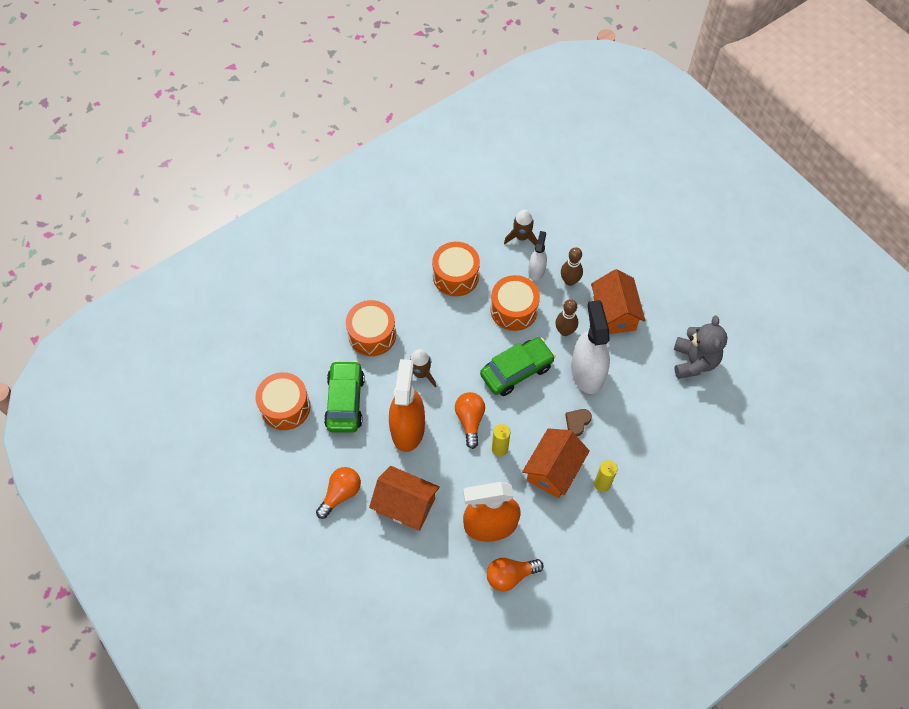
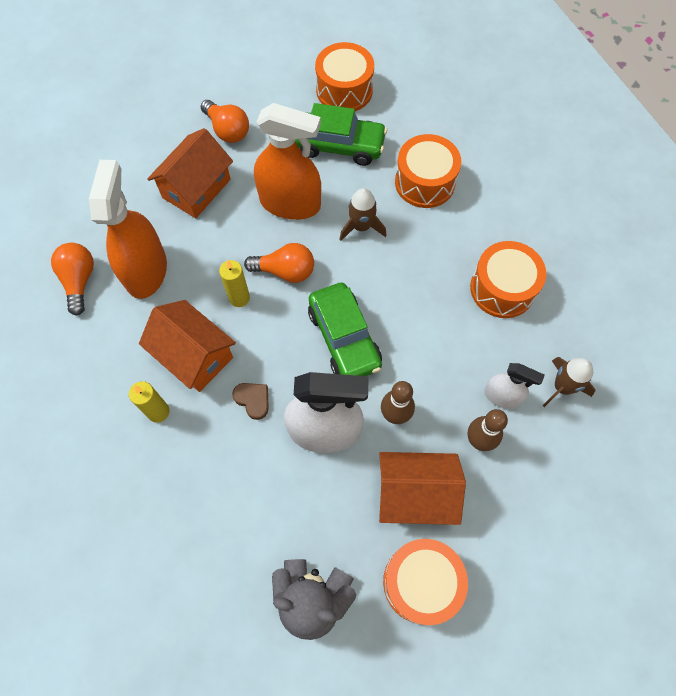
camera: 100 degrees right, 5 degrees up
(514, 310) = (439, 353): orange drum -> orange drum (421, 582)

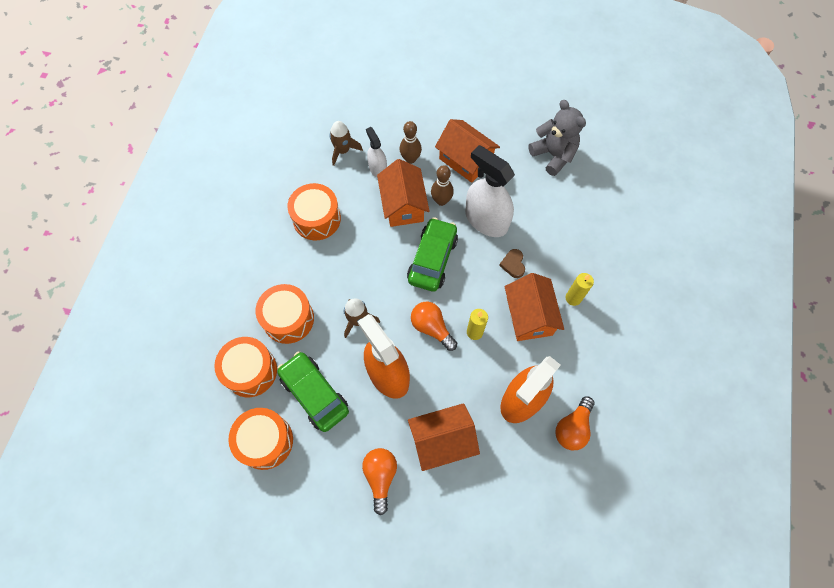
camera: 140 degrees left, 0 degrees up
(421, 582) = (496, 126): orange drum -> orange drum (250, 371)
(431, 375) = (403, 205): none -> orange house

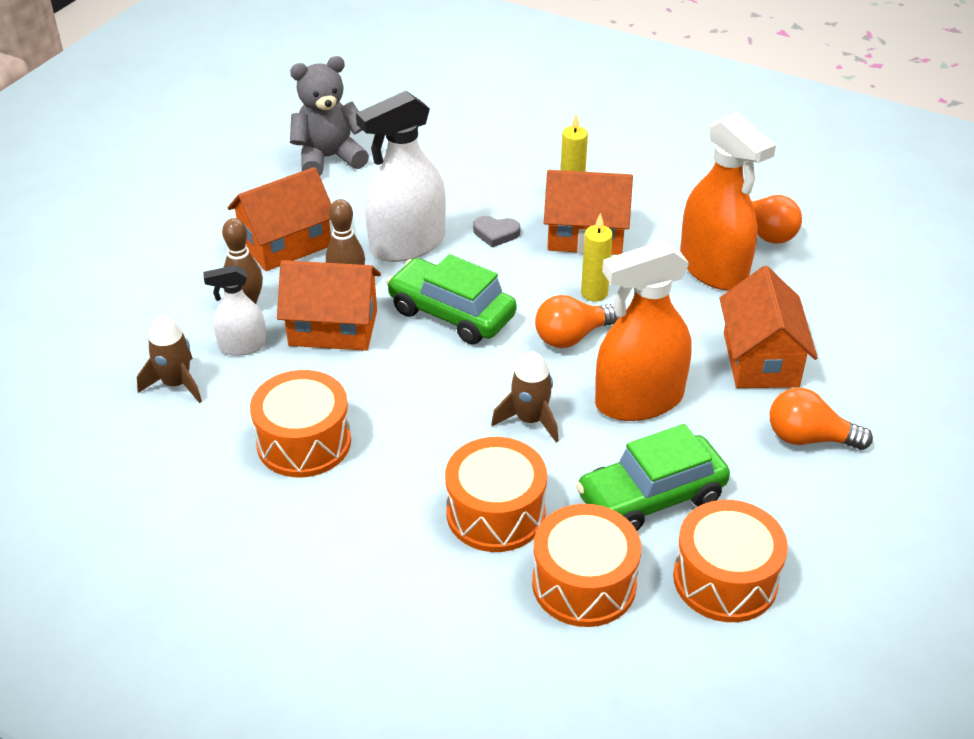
camera: 75 degrees left, 25 degrees down
(513, 264) = (496, 233): brown heart -> grey heart

